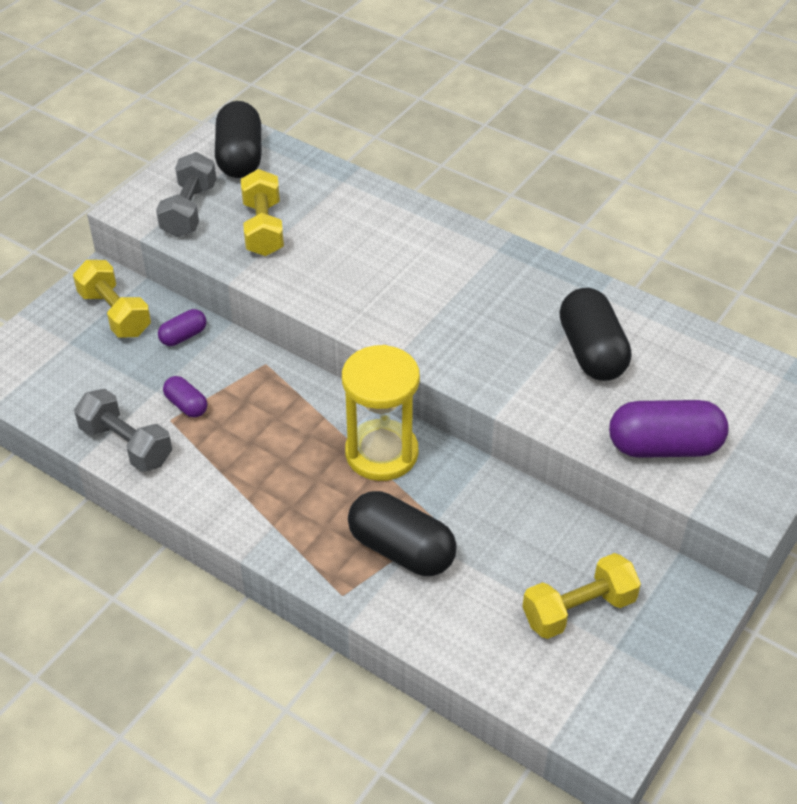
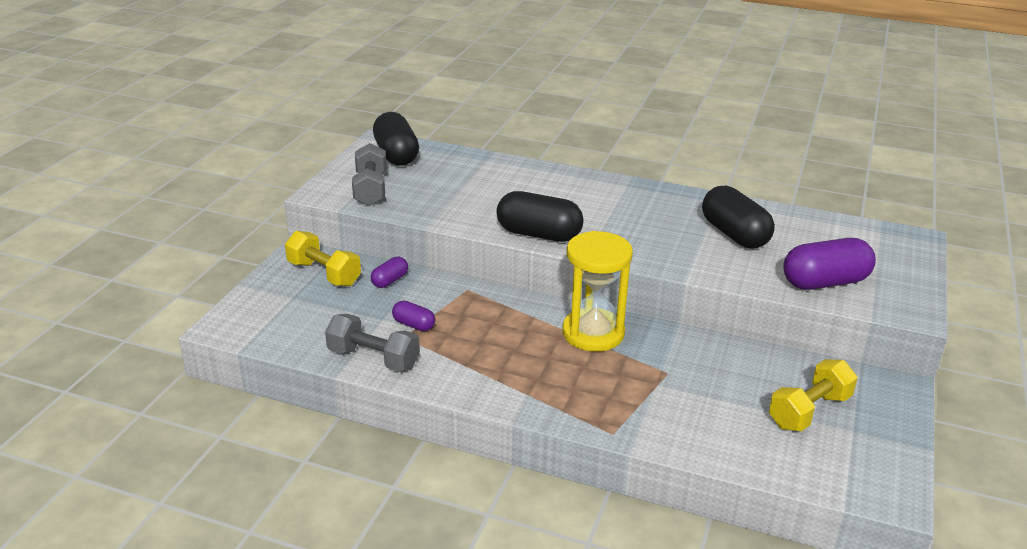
camera: 15 degrees left, 15 degrees down
(263, 228) = (437, 193): yellow dumbbell -> none
(401, 549) = (644, 394): black capsule -> black capsule (539, 234)

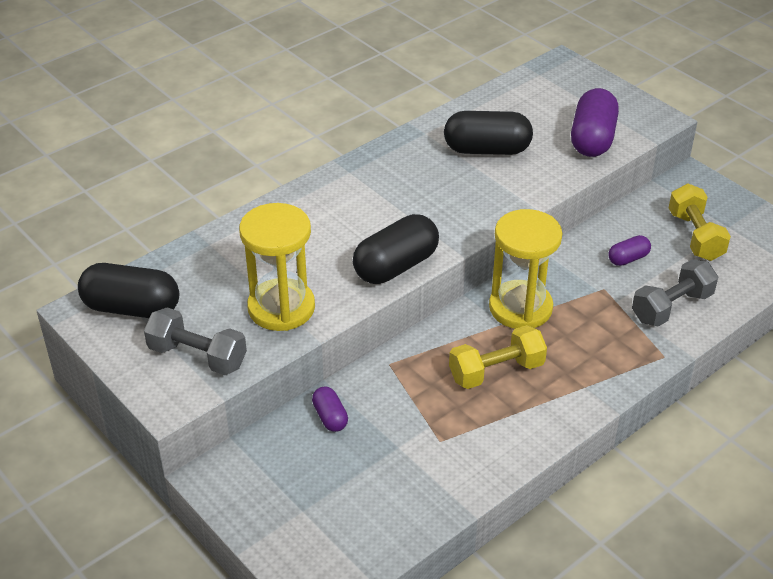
camera: 60 degrees left, 10 degrees up
(324, 274) = (274, 467): yellow dumbbell -> yellow dumbbell (496, 371)
(373, 358) = (463, 477): grey dumbbell -> grey dumbbell (672, 307)
(414, 325) = (425, 426): purple capsule -> purple capsule (628, 258)
(446, 203) = (281, 308): none -> yellow hourglass

